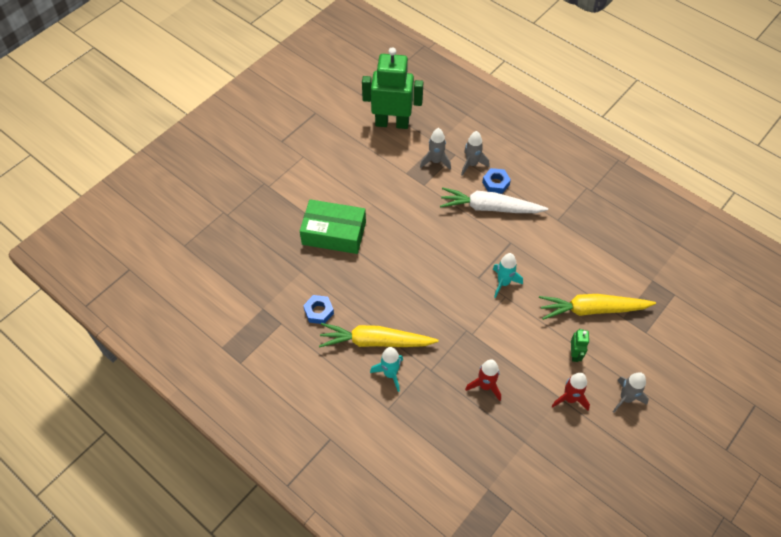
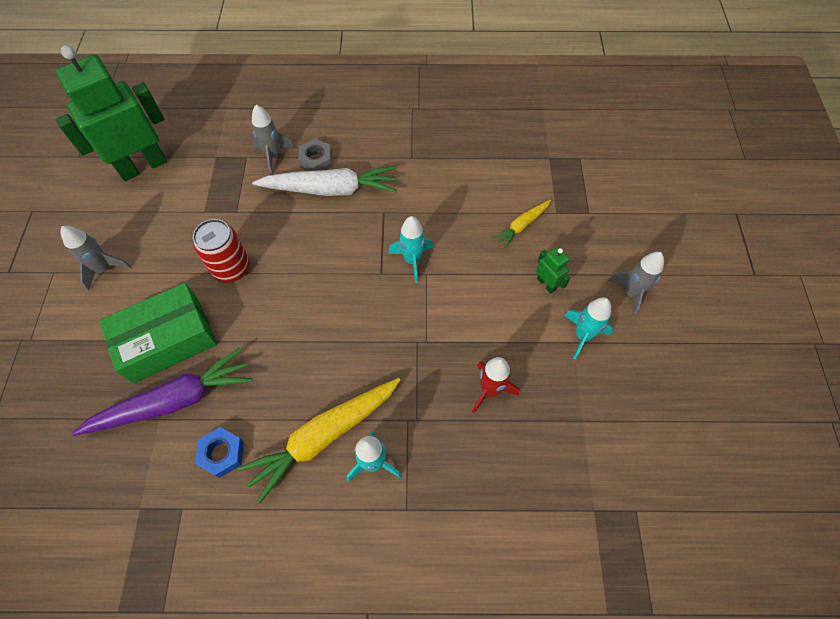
camera: 40 degrees left, 5 degrees up
(315, 268) = (174, 401): none -> purple carrot
(396, 217) = (231, 268): none -> red can
(435, 161) = (229, 177): grey rocket -> grey rocket (105, 269)
(490, 207) = (331, 189): white carrot -> white carrot turned 150 degrees counterclockwise
(496, 183) = (316, 160): blue nut -> grey nut
(569, 398) = (582, 335): red rocket -> turquoise rocket
(592, 309) = (522, 225): yellow carrot -> yellow carrot, size x0.52

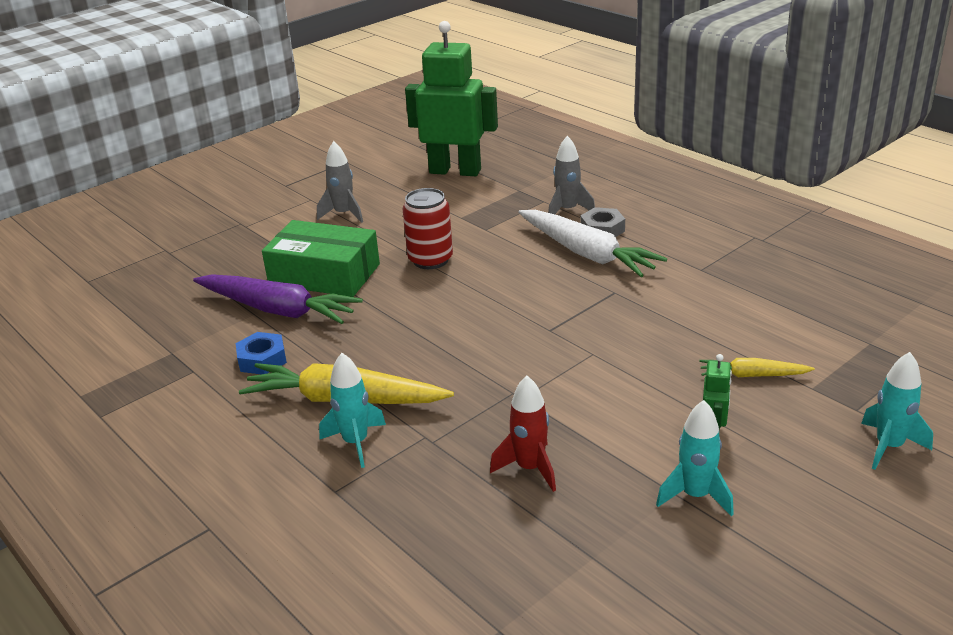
camera: 50 degrees right, 30 degrees down
(412, 260) = (593, 337): turquoise rocket -> turquoise rocket (889, 446)
(631, 293) = (813, 501): grey rocket -> none

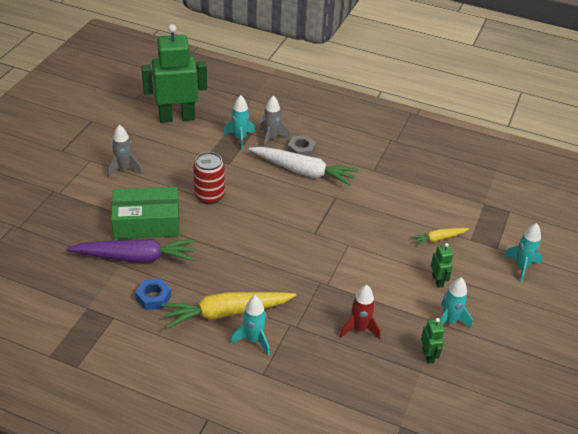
camera: 30 degrees left, 10 degrees up
(523, 204) = (240, 138): none -> turquoise rocket
(623, 537) = (428, 355): none -> green robot

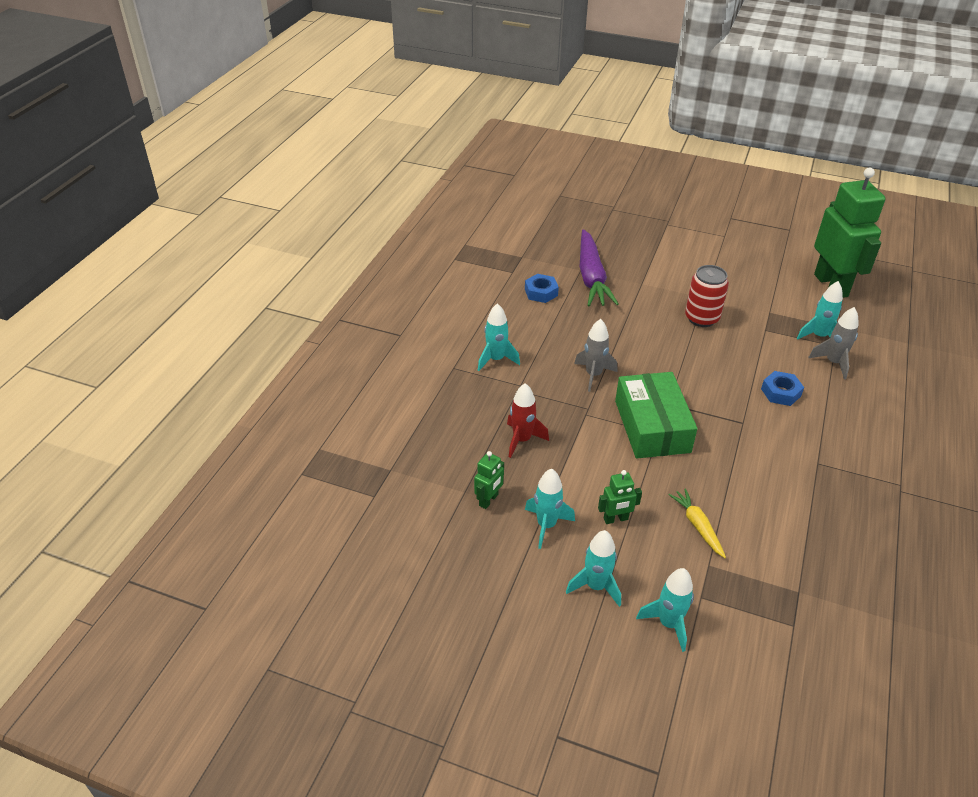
camera: 90 degrees right, 0 degrees up
(124, 169) = (720, 258): grey rocket -> grey rocket (593, 375)
(146, 222) = (644, 279): green box -> green box (652, 426)
(226, 313) = (529, 339): yellow carrot -> none
(301, 150) = (823, 390): grey nut -> none
(303, 171) = (781, 392): white carrot -> blue nut
(428, 355) = (489, 500): green robot -> green robot turned 45 degrees counterclockwise
(499, 299) = (595, 586): none -> turquoise rocket

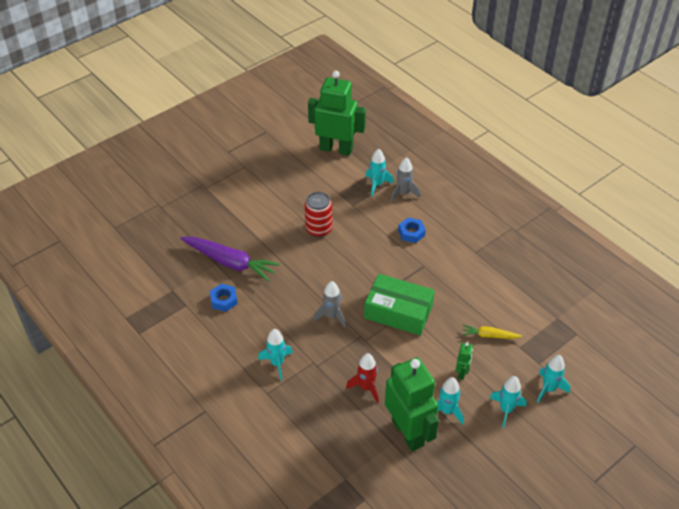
camera: 60 degrees left, 5 degrees up
(489, 500) = (408, 432): green robot -> green robot, size x2.39

